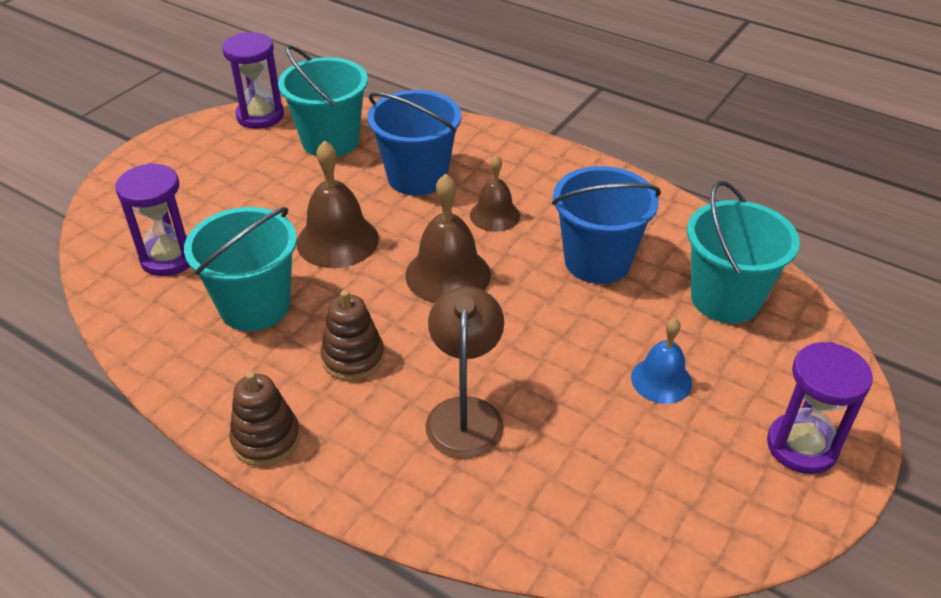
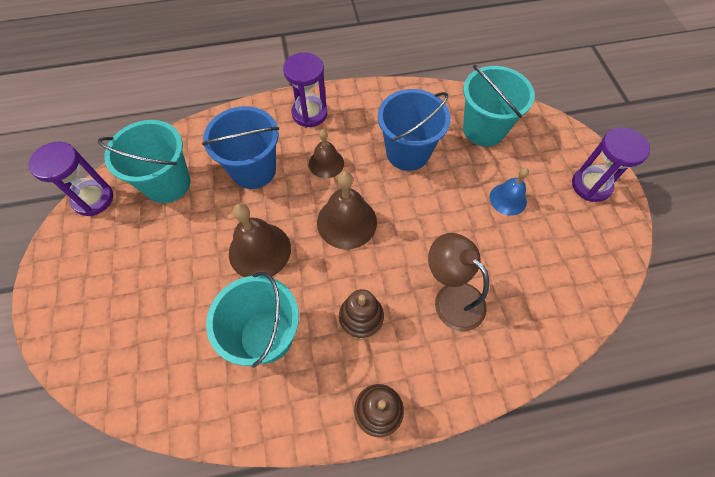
camera: 45 degrees left, 20 degrees up
(169, 258) = (168, 352): purple hourglass -> purple hourglass (309, 113)

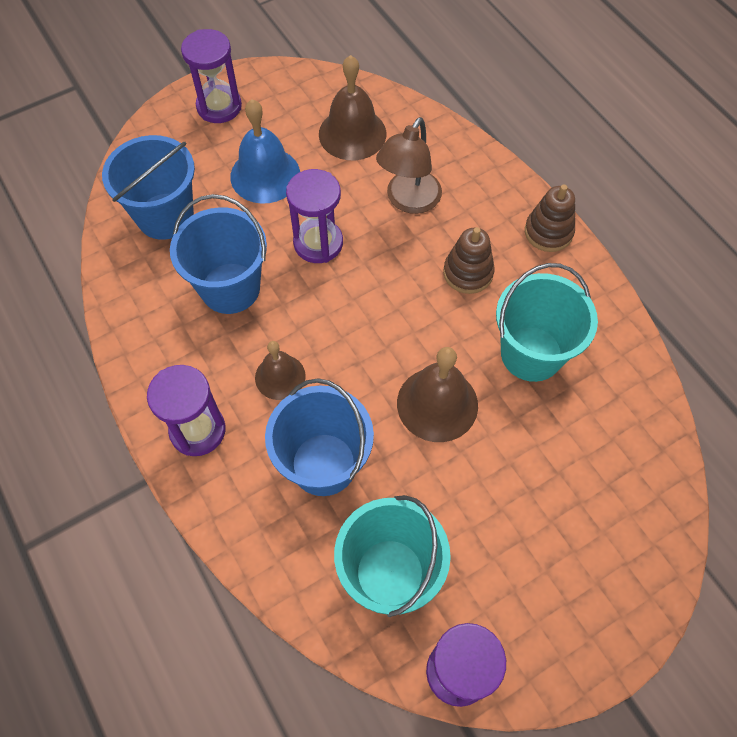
camera: 110 degrees left, 0 degrees up
(346, 222) = (359, 323): brown bell -> brown bell (352, 133)
(429, 216) = (318, 243): none -> purple hourglass
(483, 129) = (165, 216): turquoise bucket -> blue bucket
(508, 199) = (265, 175): blue bell -> blue bell, size x1.58

